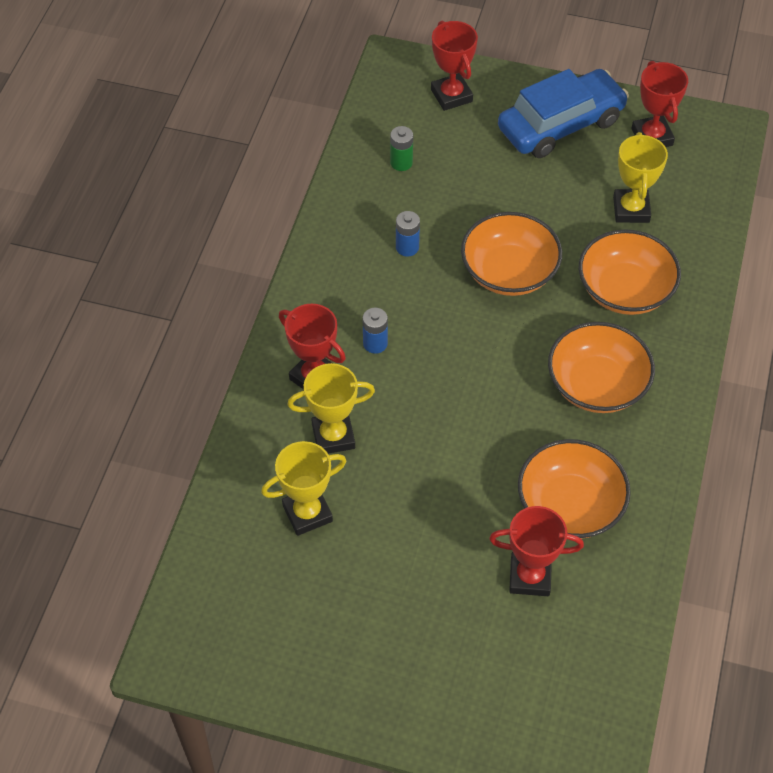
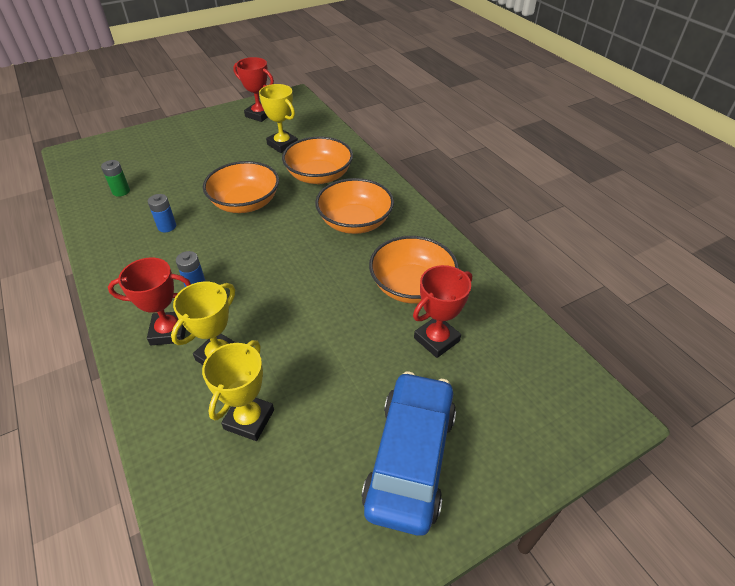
camera: 45 degrees left, 10 degrees down
(451, 95) = (124, 149): red trophy -> none
(561, 125) = (205, 132): blue car -> blue car (410, 458)

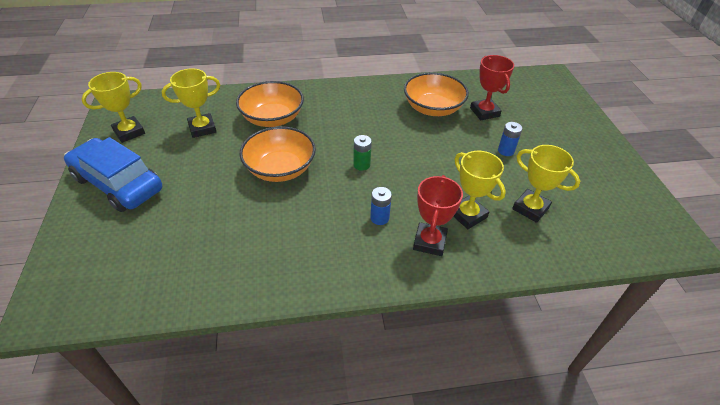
camera: 70 degrees left, 0 degrees up
(121, 191) = (186, 261): green battery -> green battery (361, 165)
(167, 226) = (280, 228): blue battery -> blue battery (506, 151)
(259, 115) = (129, 132): red trophy -> yellow trophy
(355, 222) = (349, 115): orange bowl -> none
(410, 458) = (570, 146): blue car -> blue car (118, 183)

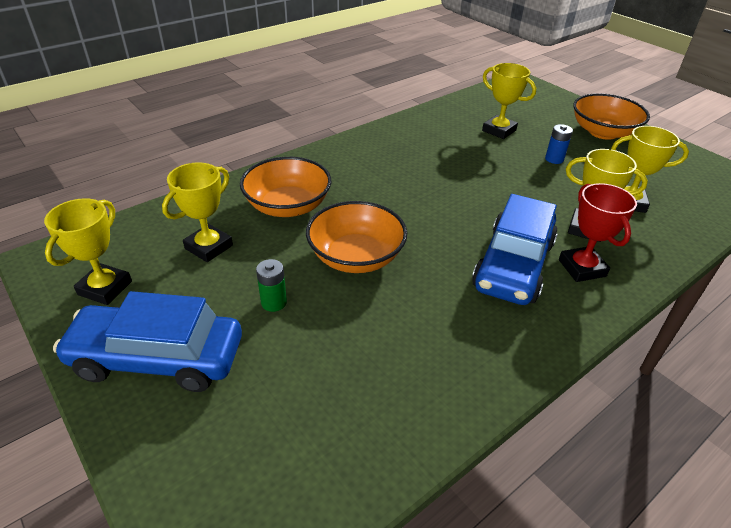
camera: 30 degrees left, 5 degrees down
(361, 165) = (439, 220): green battery -> green battery (274, 302)
(379, 218) = (513, 265): blue battery -> blue car
(433, 108) = (448, 141): orange bowl -> orange bowl (603, 132)
(484, 112) = (499, 130): red trophy -> yellow trophy

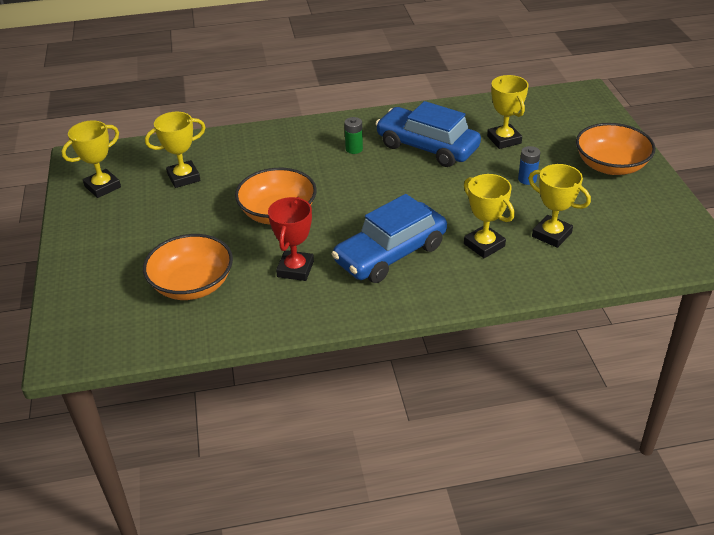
camera: 30 degrees right, 0 degrees up
(158, 358) = (105, 238): blue car -> blue car (427, 147)
(274, 302) = (197, 227): green battery -> green battery (354, 149)
(288, 206) = (261, 162): orange bowl -> orange bowl (192, 285)
(582, 268) = (444, 272): red trophy -> red trophy (295, 269)

